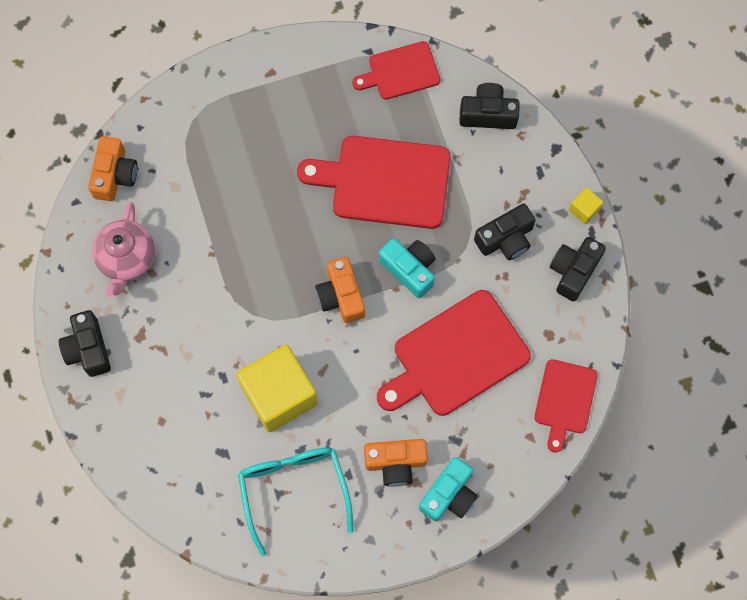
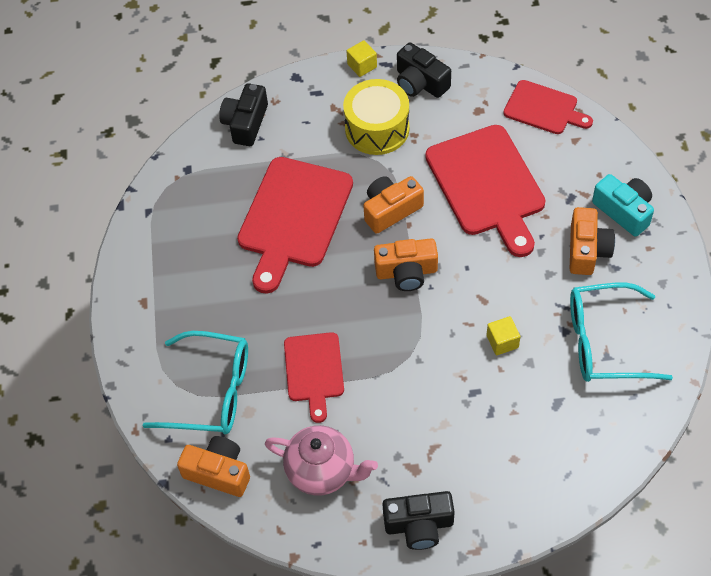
camera: 75 degrees left, 15 degrees down
(189, 151) = (211, 392): none -> turquoise glasses
(279, 395) = (502, 341): yellow cube -> yellow cube, size x0.41
(400, 71) = (179, 187): red cutting board -> red cutting board (314, 371)
(409, 269) = (391, 210): turquoise camera -> orange camera
(506, 239) = (377, 129): black camera -> yellow drum

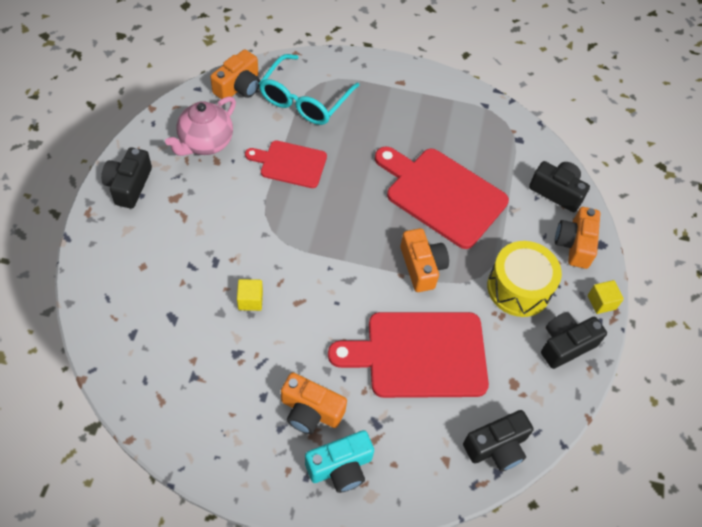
camera: 100 degrees right, 0 degrees up
(406, 272) = (352, 255): orange camera -> orange camera (574, 244)
(543, 109) = (497, 447): red cutting board -> black camera
(605, 342) = (208, 381): turquoise glasses -> none

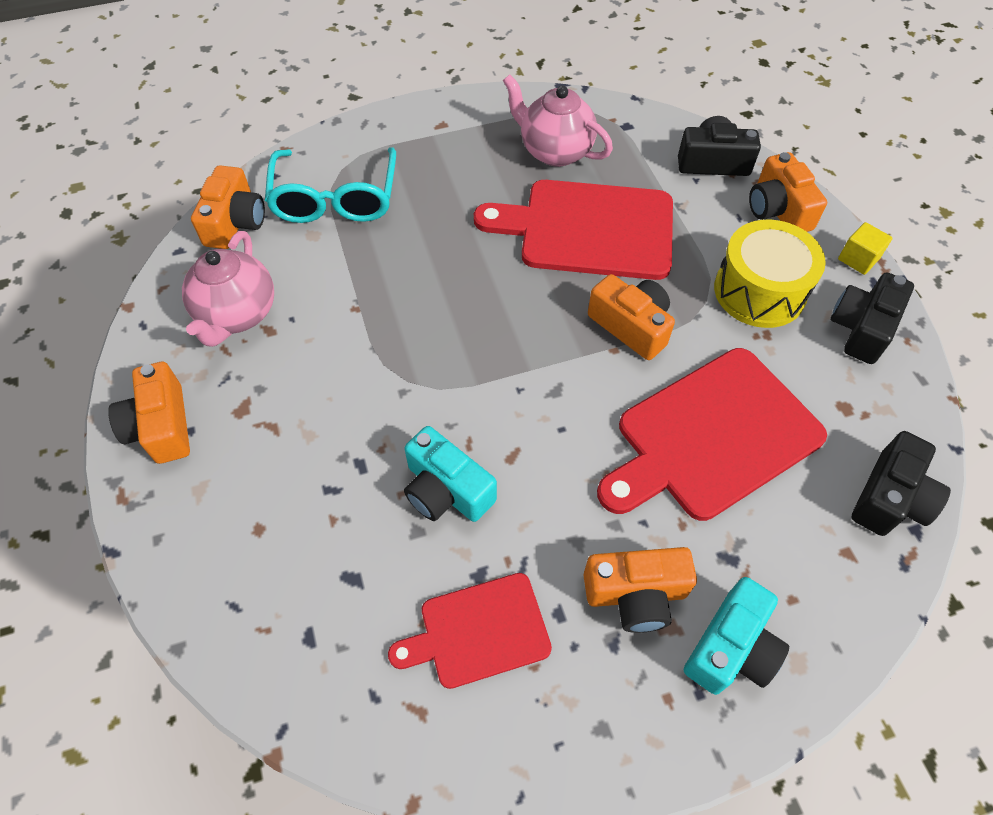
camera: 25 degrees left, 0 degrees up
(129, 185) = (161, 426): black camera -> orange camera
(250, 300) = (446, 490): yellow cube -> turquoise camera
(290, 164) = (373, 285): red cutting board -> red cutting board (478, 631)
(459, 134) = (554, 151): none -> pink teapot

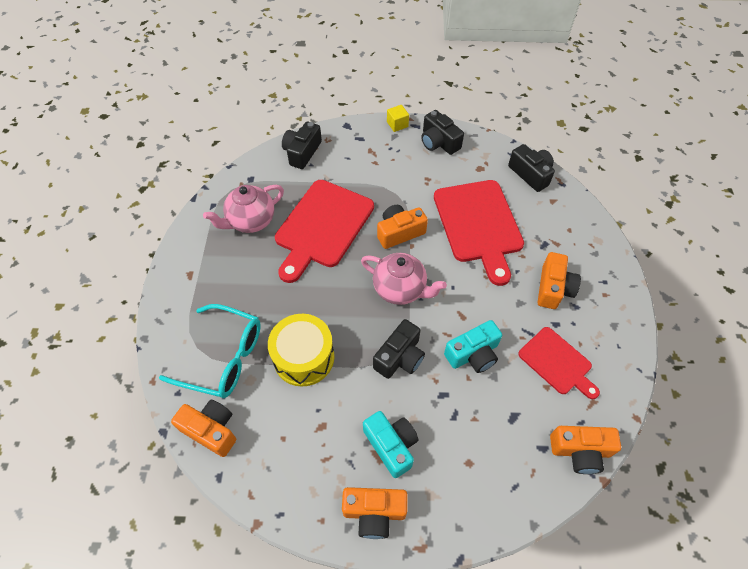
camera: 70 degrees left, 0 degrees up
(237, 315) = (300, 445): pink teapot -> pink teapot (400, 289)
(404, 390) = (400, 357): none -> black camera
(478, 631) = (557, 363): red cutting board -> red cutting board turned 45 degrees counterclockwise
(731, 648) = (587, 261): turquoise camera -> turquoise camera (391, 445)
(759, 291) = (400, 170): yellow drum -> yellow drum (304, 357)
(778, 210) = (350, 140): orange camera -> orange camera (580, 451)

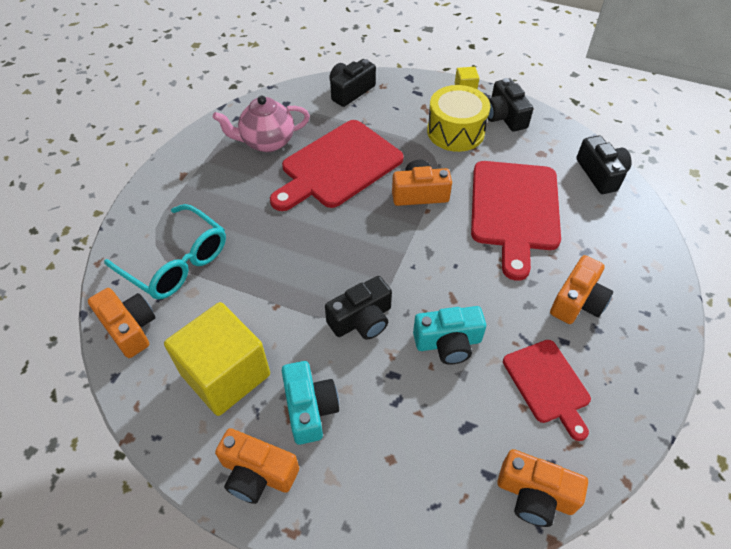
camera: 20 degrees right, 5 degrees down
(304, 357) = (258, 287): yellow drum -> yellow drum (455, 131)
(312, 441) = (225, 374): none -> yellow cube
(400, 289) = (394, 251): pink teapot -> none

